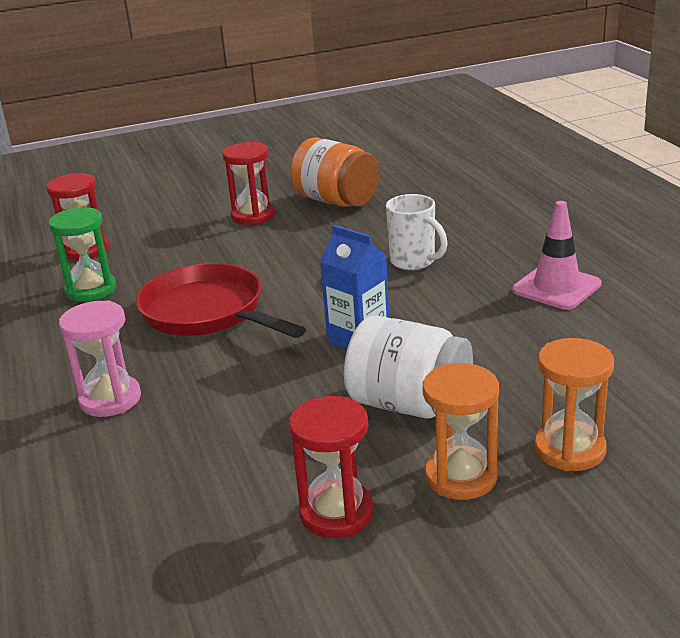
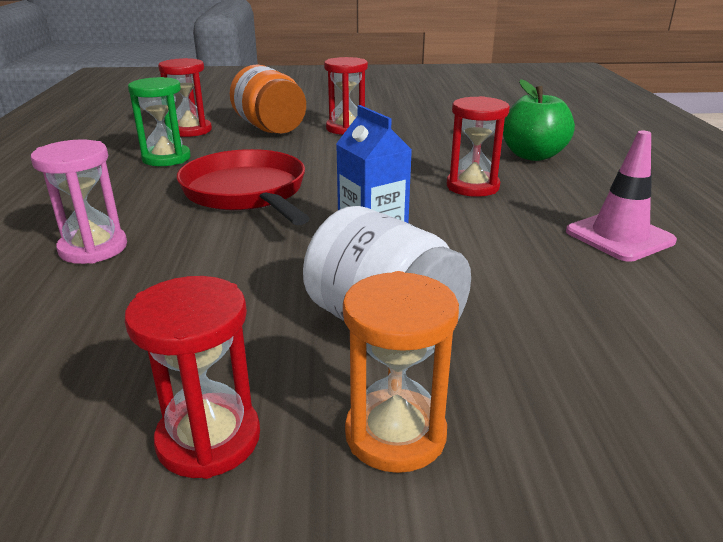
camera: 15 degrees right, 0 degrees up
(336, 201) = (427, 129): orange jar -> orange jar (270, 128)
(414, 262) = (472, 186): white mug -> red hourglass
(452, 215) = (533, 155): none -> green apple
(569, 449) = (564, 436): orange hourglass -> none

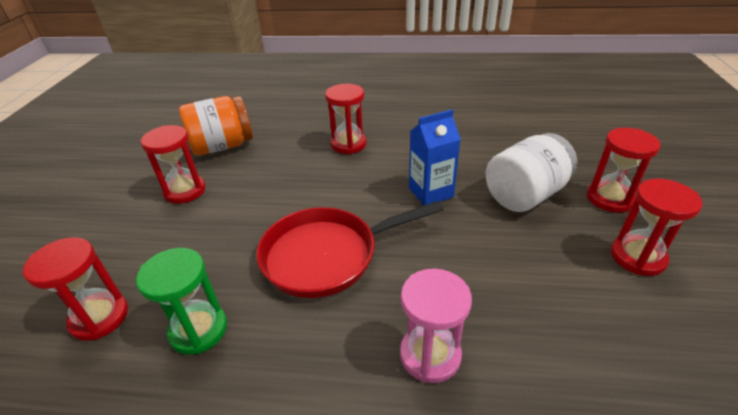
camera: 80 degrees left, 10 degrees up
(270, 128) = (144, 244): orange jar -> orange jar (222, 146)
(395, 434) = (609, 198): orange hourglass -> red hourglass
(533, 155) = (302, 114): green apple -> none
(619, 236) = (427, 112): pink traffic cone -> none

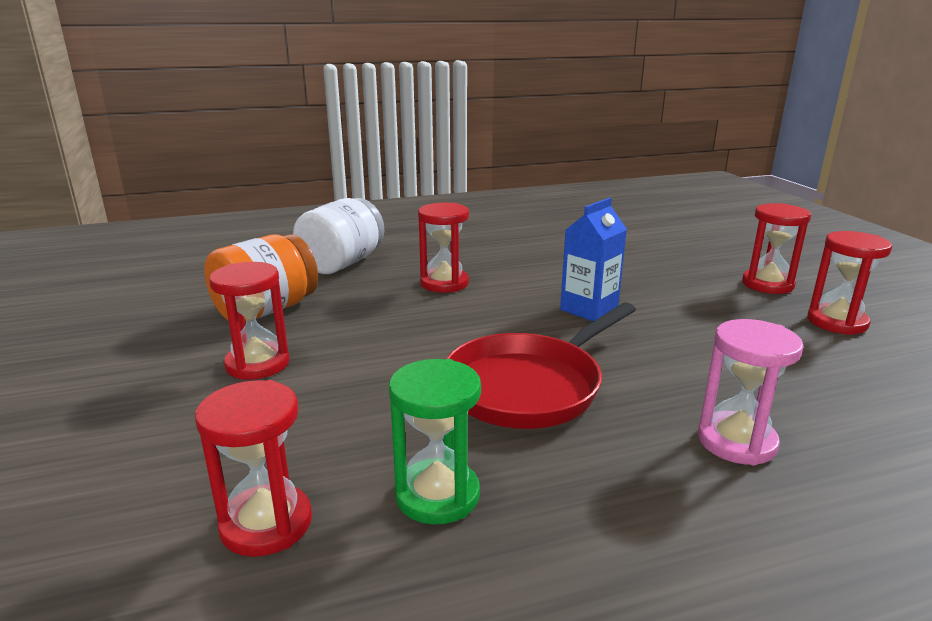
camera: 25 degrees left, 15 degrees down
(525, 195) = (688, 295): white jar -> white jar (342, 264)

